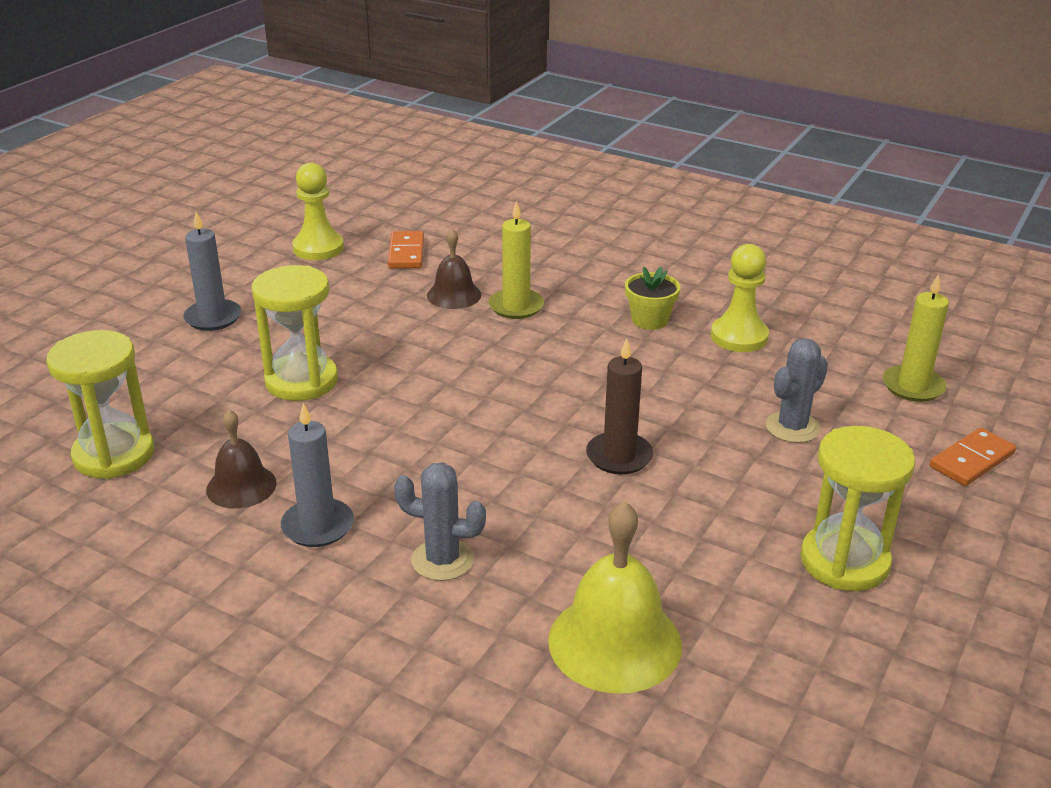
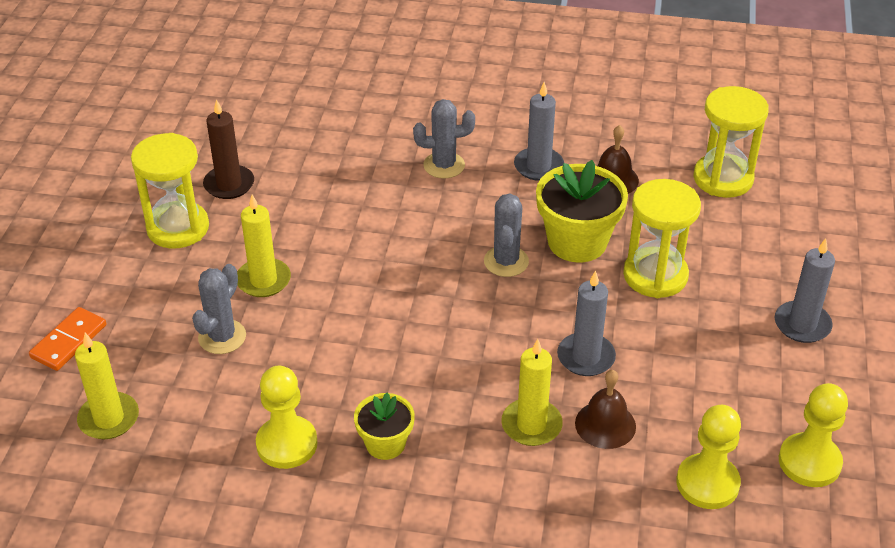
camera: 160 degrees right, 10 degrees up
(351, 429) = (577, 242): none -> yellow flower pot
(406, 253) = (707, 483): orange domino -> yellow pawn
(431, 337) = (586, 357): none -> grey candle
(445, 428) = (506, 261): none -> grey cactus
(615, 642) = (316, 146): yellow bell -> none
(619, 456) = (358, 271): brown candle -> brown candle (229, 184)
(736, 472) = (263, 280): none -> yellow candle

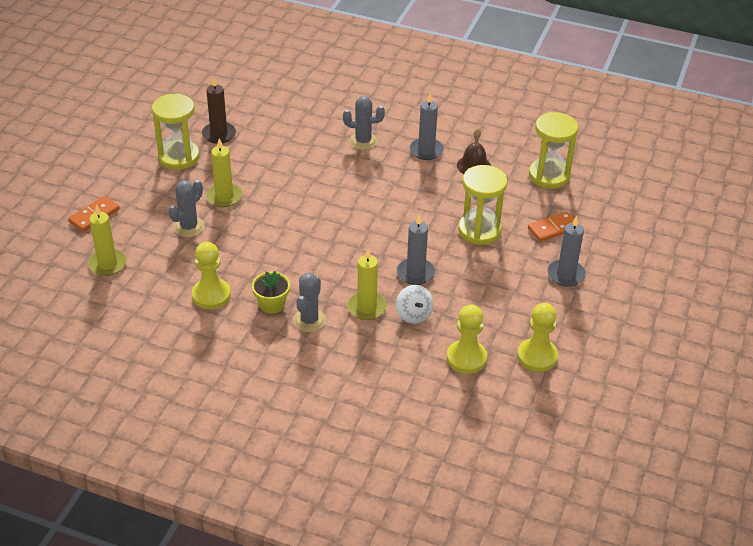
camera: 10 degrees right, 0 degrees up
(506, 261) = (384, 208): grey cactus -> grey cactus (309, 320)
(577, 242) = (435, 202): yellow flower pot -> none
(605, 424) = (414, 314): brown bell -> white spinning top
(758, 257) = (553, 229): none -> orange domino

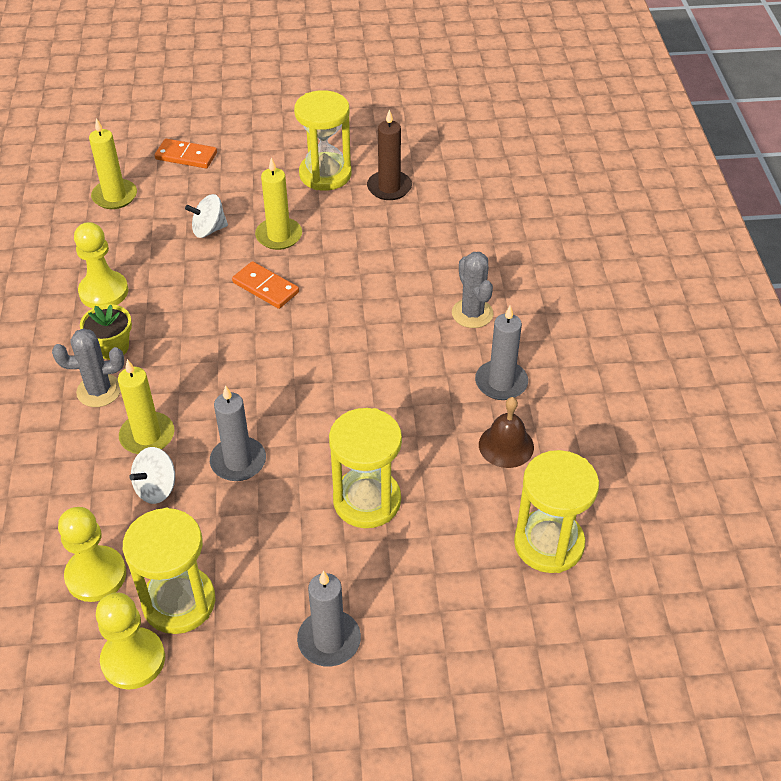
camera: 65 degrees right, 5 degrees up
(189, 227) = (209, 230): grey cactus -> white spinning top
(507, 327) = (179, 602): none -> yellow hourglass
(553, 229) = (426, 590): orange domino -> orange domino (265, 287)

